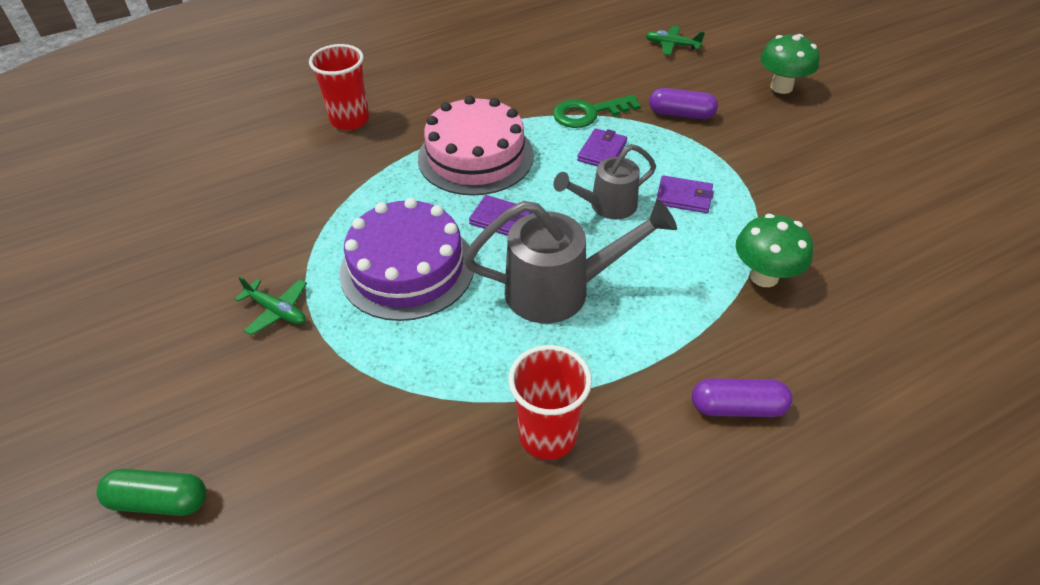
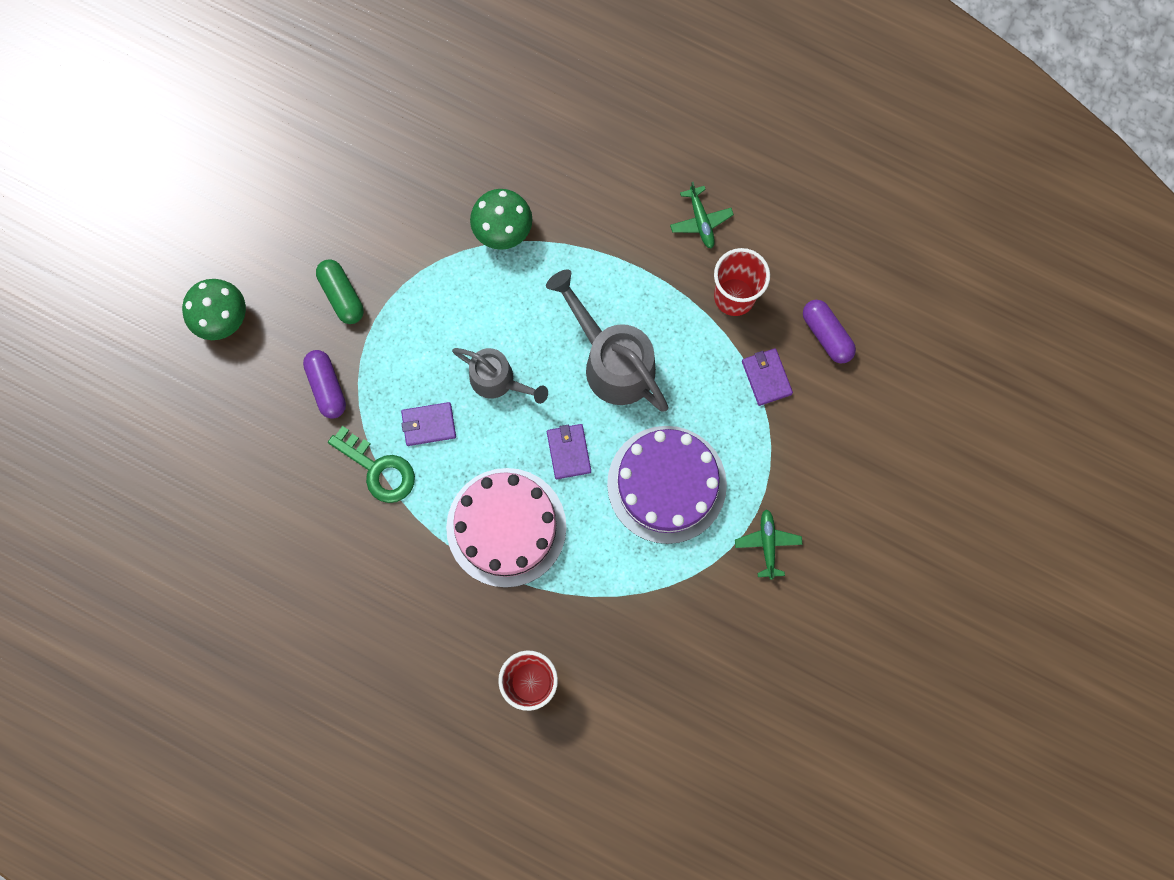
camera: 125 degrees left, 30 degrees up
(159, 500) = (931, 485): green capsule -> green capsule (342, 295)
(671, 45) = (203, 457): green plane -> green plane (700, 221)
(684, 197) = (447, 327): purple wallet -> purple wallet (766, 377)
(737, 407) = (636, 199): purple capsule -> purple capsule (826, 335)

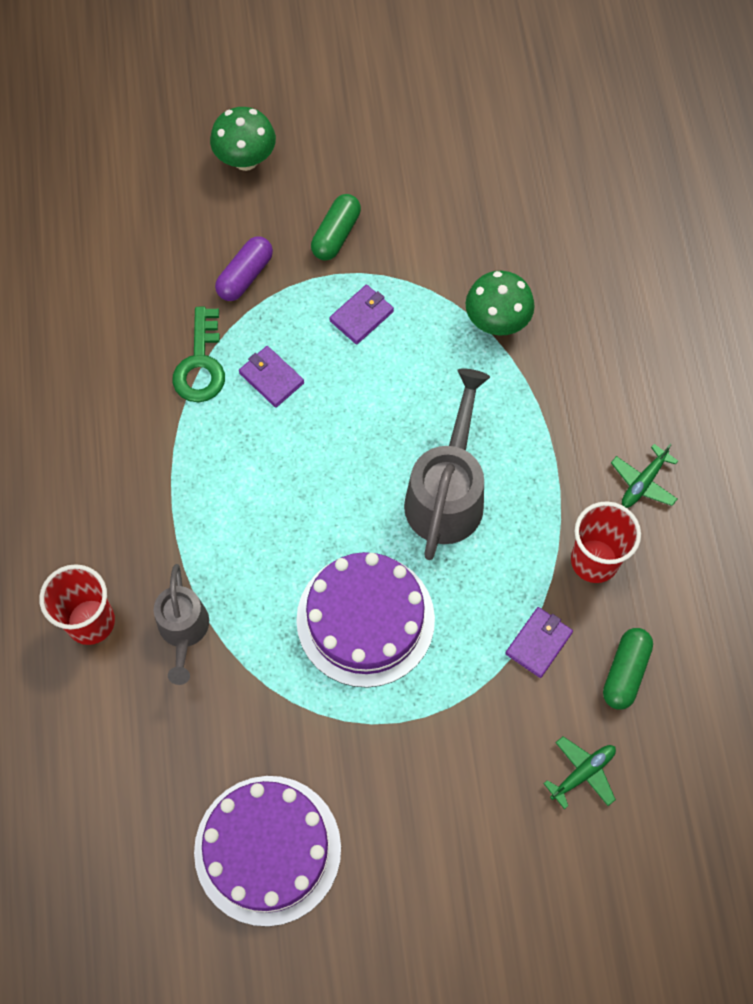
camera: 55 degrees right, 10 degrees down
(498, 381) = (354, 408): grey watering can -> grey watering can (183, 631)
(506, 527) = (223, 504): pink cake -> none
(568, 452) = (333, 511): purple wallet -> purple wallet (361, 316)
(767, 544) = (375, 753): green plane -> green plane (583, 773)
(785, 662) = (267, 849): none -> purple cake
(826, 335) = (625, 672): purple capsule -> green capsule

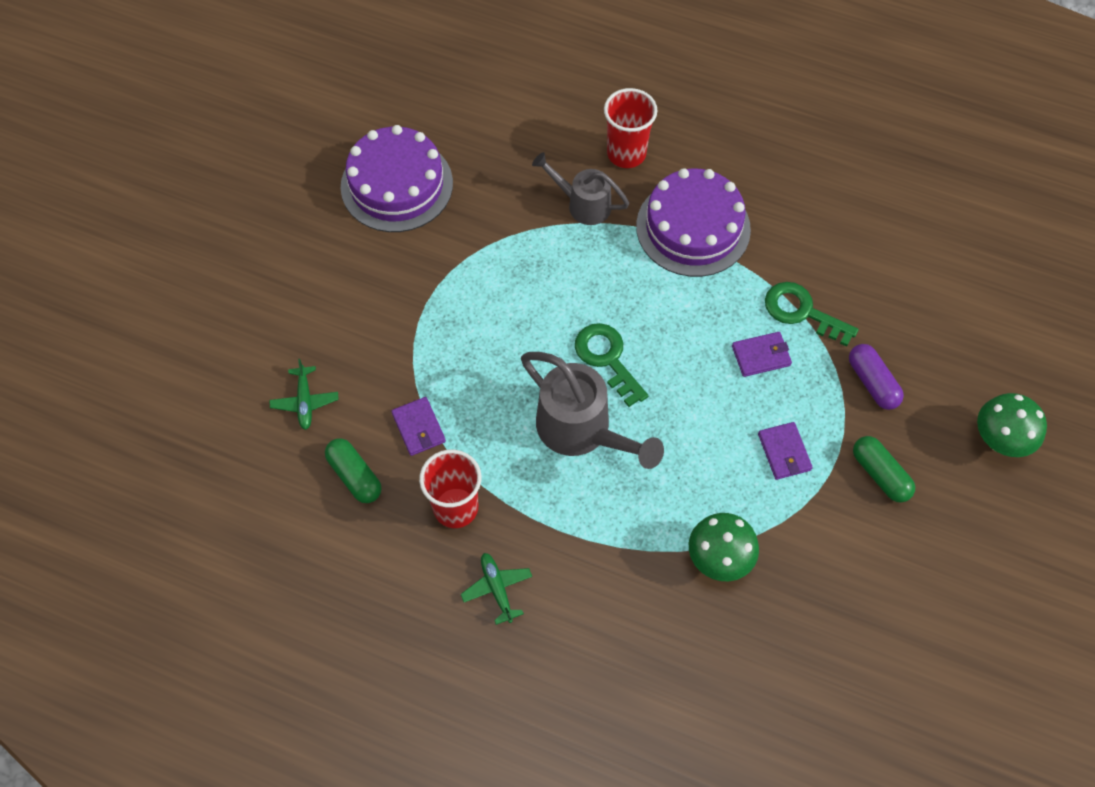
camera: 120 degrees right, 5 degrees down
(356, 510) = (607, 359): none -> green key
(365, 619) = (516, 321): purple cake -> purple cake (693, 227)

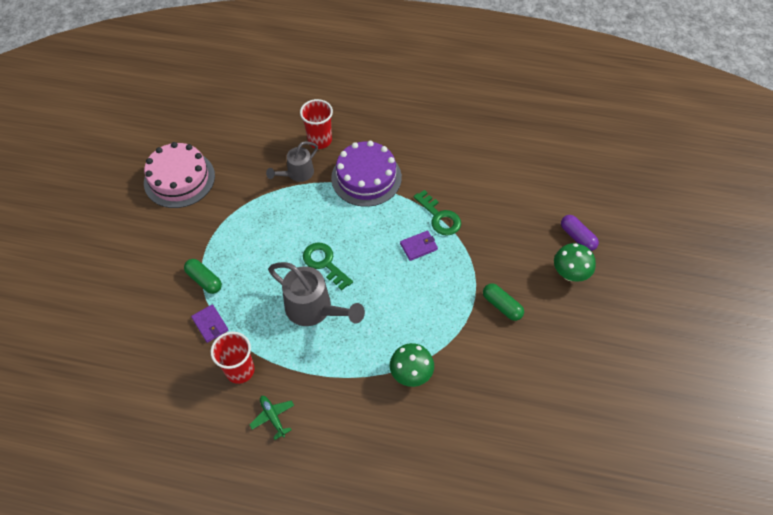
camera: 10 degrees left, 5 degrees down
(305, 402) = (134, 320): green plane -> none
(354, 476) = (172, 361): green capsule -> green capsule (204, 280)
(396, 185) = (179, 179): purple cake -> pink cake
(583, 204) = (297, 174): grey watering can -> grey watering can turned 60 degrees counterclockwise
(784, 452) = (441, 302): purple wallet -> none
(802, 312) = (439, 217): green key -> green key turned 150 degrees counterclockwise
(872, 382) = (488, 252): purple capsule -> purple capsule (577, 237)

